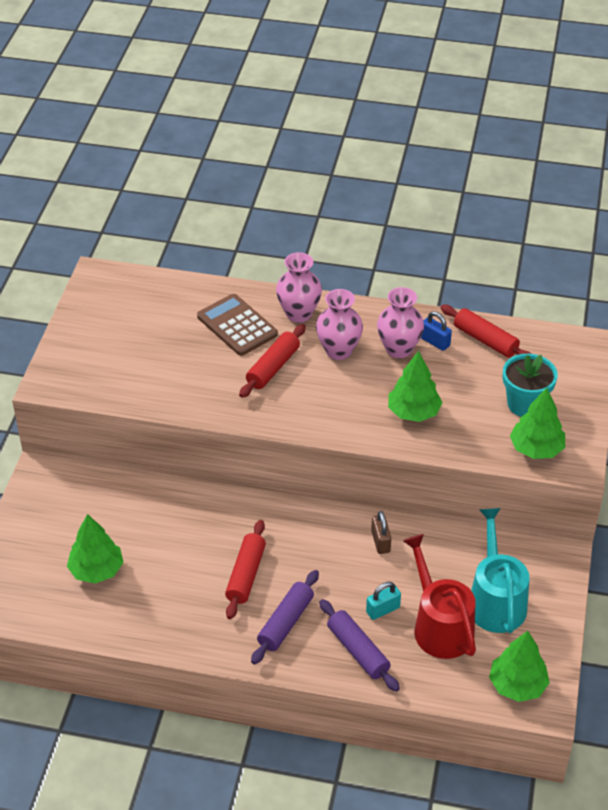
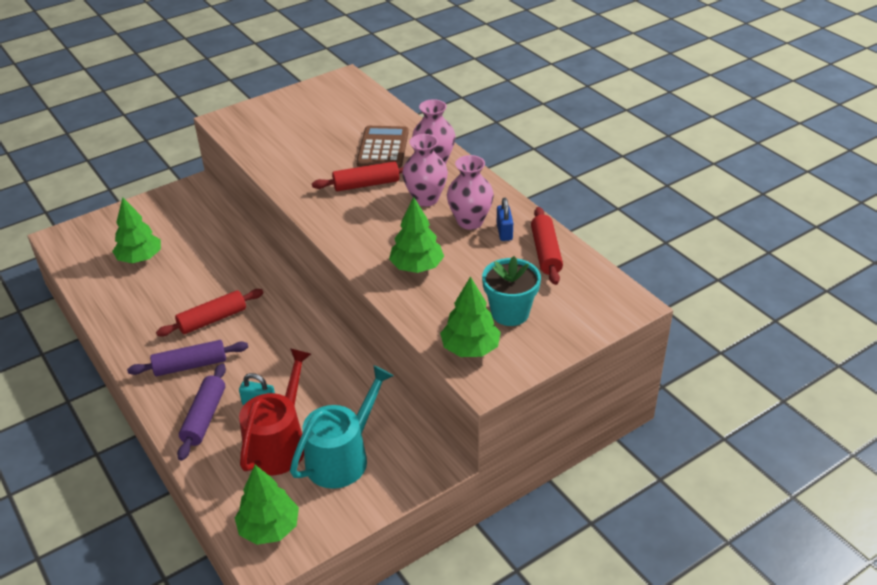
camera: 45 degrees right, 5 degrees down
(380, 542) = (324, 359): brown padlock -> none

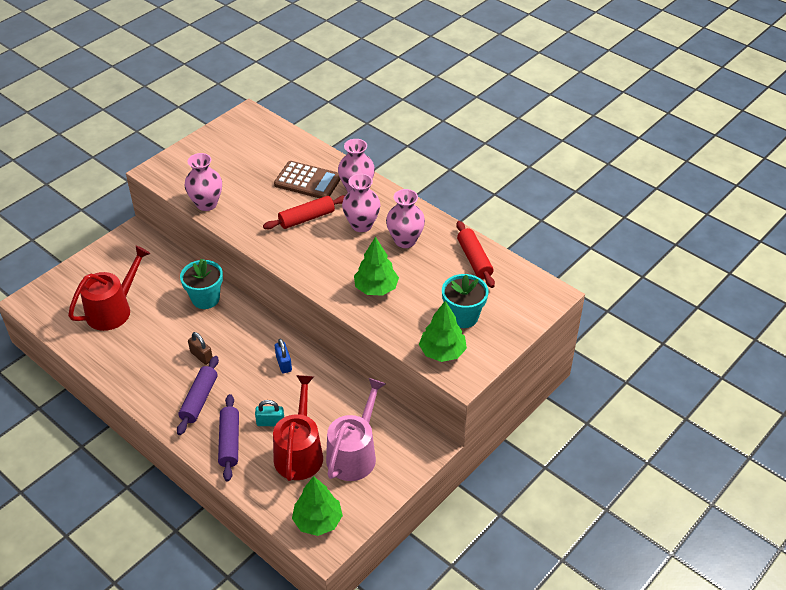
camera: 15 degrees left, 5 degrees up
(140, 258) = (113, 310): green tree -> red watering can
(190, 365) = (199, 400): purple rolling pin -> purple rolling pin turned 45 degrees counterclockwise
(212, 319) = (201, 356): red rolling pin -> brown padlock
(242, 261) = (205, 299): none -> turquoise flower pot
(263, 157) = (206, 204): none -> pink vase
(342, 457) = (354, 454): turquoise watering can -> pink watering can
(383, 148) = (308, 181): brown calculator -> brown calculator turned 120 degrees clockwise
(504, 232) = (436, 246): blue padlock -> blue padlock (284, 363)

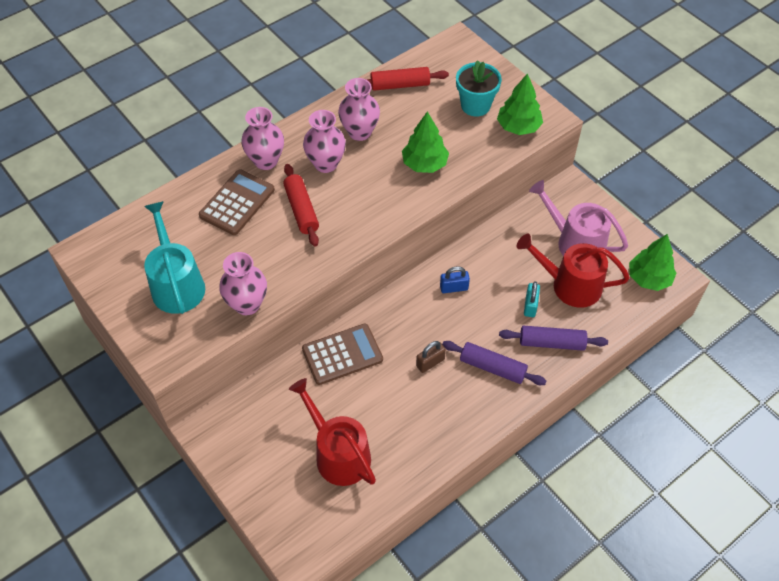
camera: 80 degrees left, 10 degrees up
(205, 299) = (342, 354): turquoise flower pot -> brown calculator
(222, 164) = (176, 284): none -> turquoise watering can

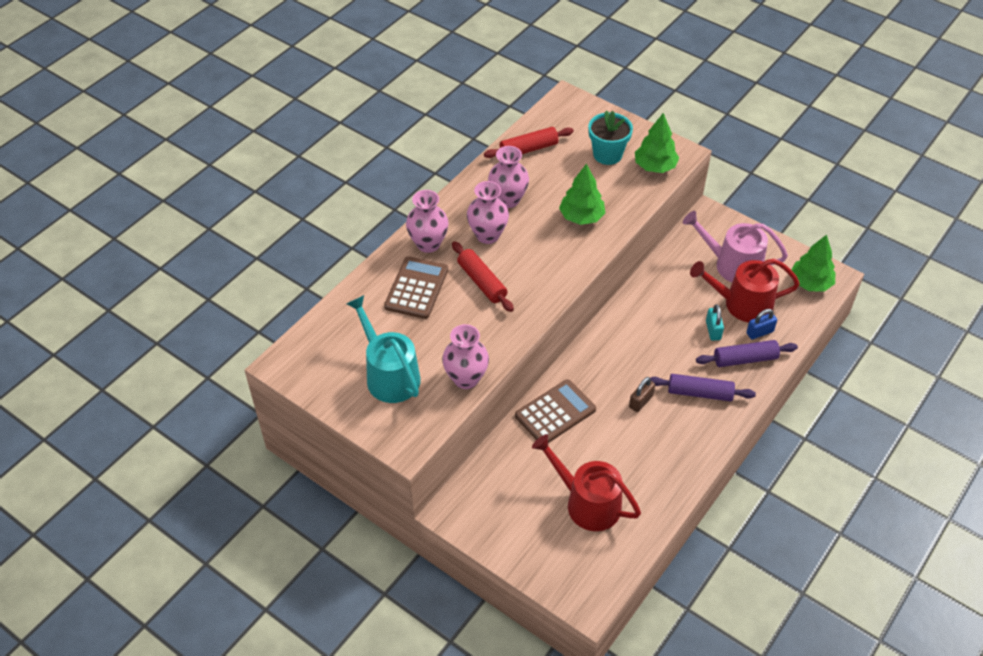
camera: 15 degrees left, 5 degrees down
(454, 288) = (636, 329): blue padlock -> blue padlock (759, 332)

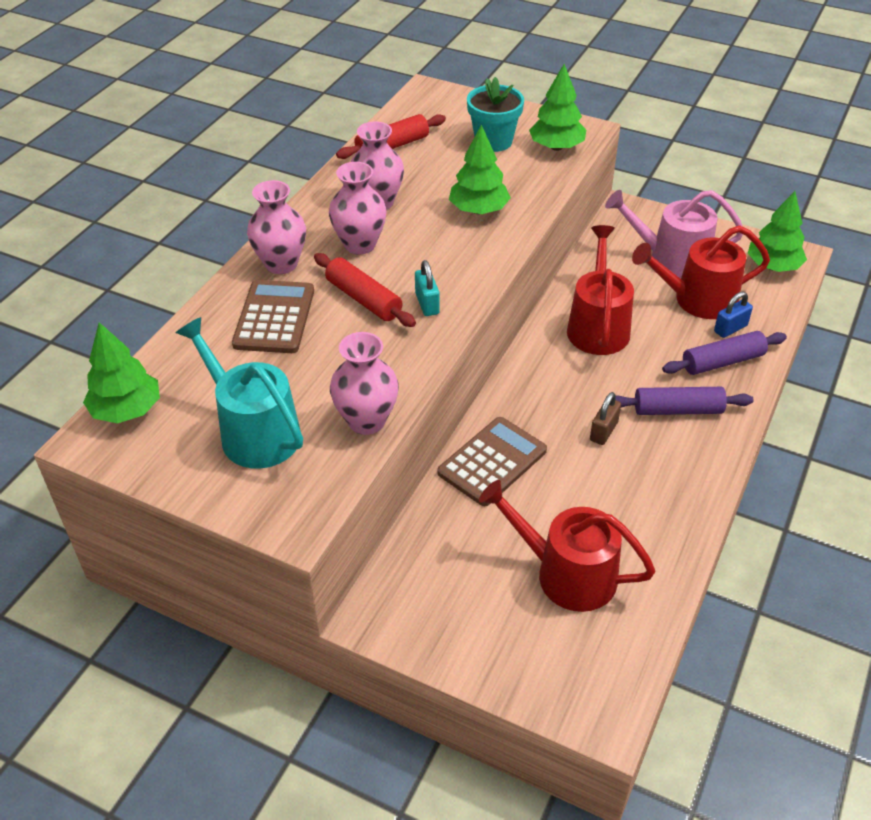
camera: 10 degrees left, 5 degrees down
(307, 346) = (126, 410): none -> green tree
(659, 316) = (598, 326): none -> red watering can
(713, 330) = (671, 334): turquoise padlock -> turquoise padlock (427, 304)

